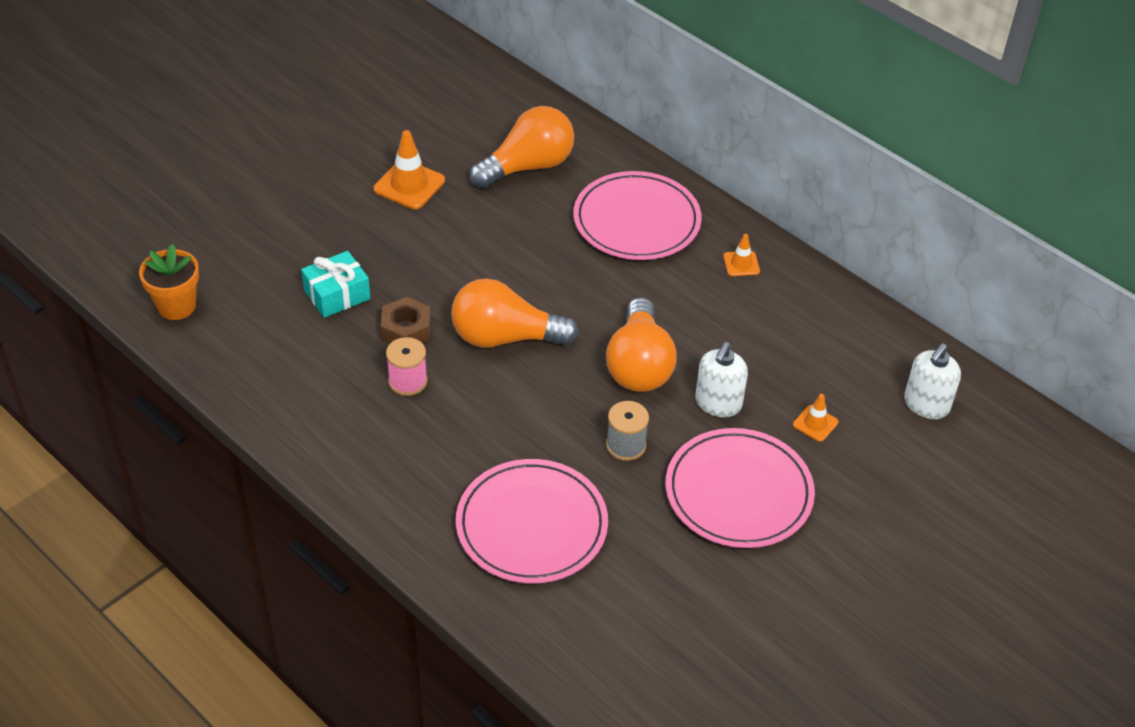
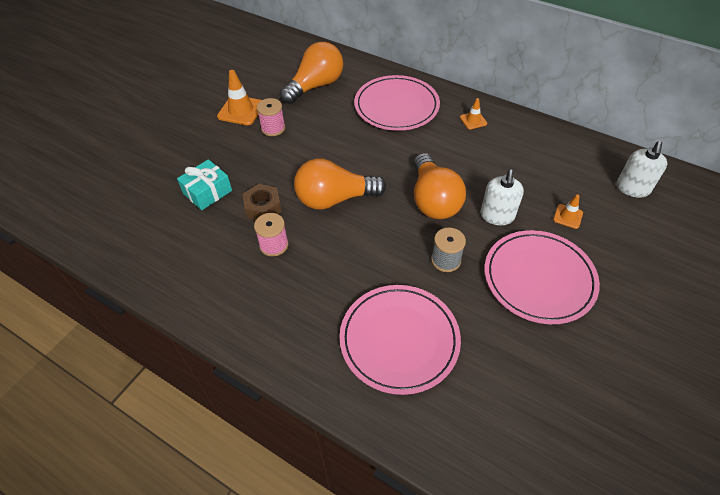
camera: 10 degrees left, 5 degrees up
(176, 306) = (90, 223): orange flower pot -> none
(448, 220) = (273, 128): none -> pink spool

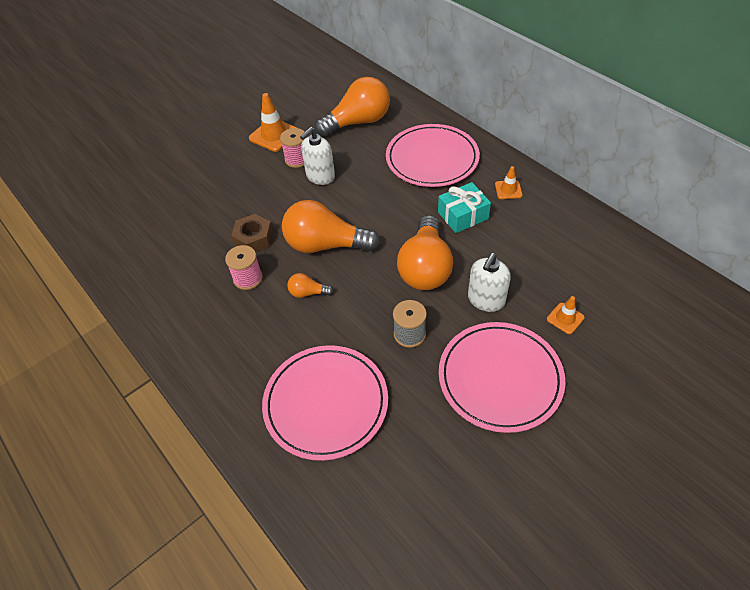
camera: 20 degrees right, 0 degrees up
(207, 192) = (209, 212): turquoise gift -> turquoise gift (463, 215)
(337, 245) = (308, 293): none -> orange light bulb
(632, 188) = (658, 304): white soap dispenser -> white soap dispenser (320, 176)

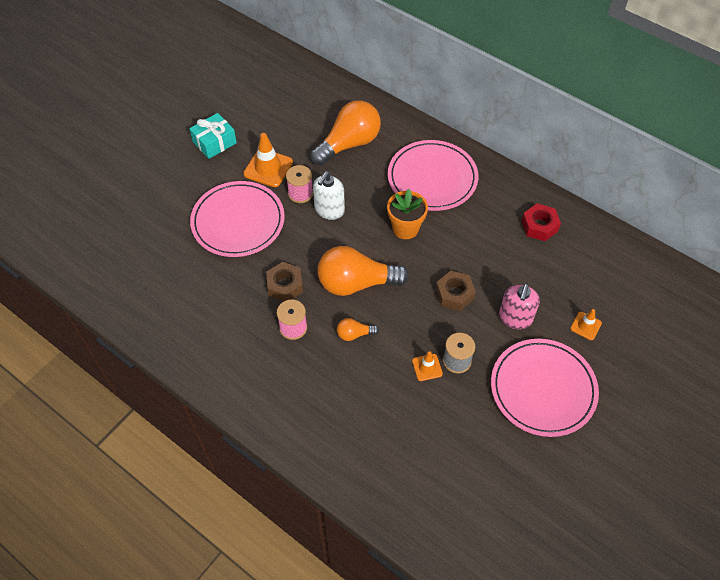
camera: 15 degrees left, 5 degrees up
(326, 403) = (401, 435): pink plate -> pink plate (238, 221)
(391, 200) = (405, 228): none -> orange flower pot
(425, 268) = (454, 294): orange light bulb -> brown nut
(463, 215) = (475, 236): turquoise gift -> turquoise gift (214, 142)
(486, 300) = (515, 318): white soap dispenser -> pink soap dispenser
(508, 190) = (510, 204): orange traffic cone -> orange traffic cone (427, 367)
(534, 213) = (539, 226): none -> red nut

